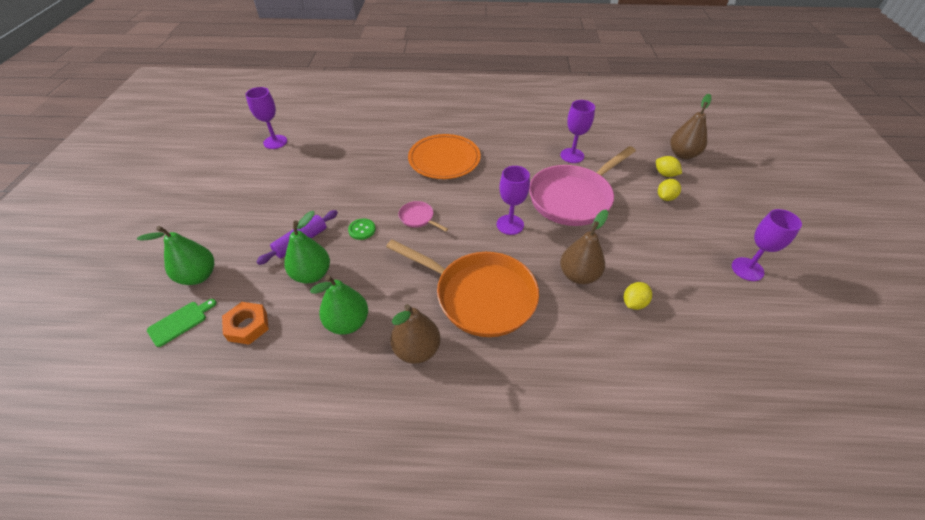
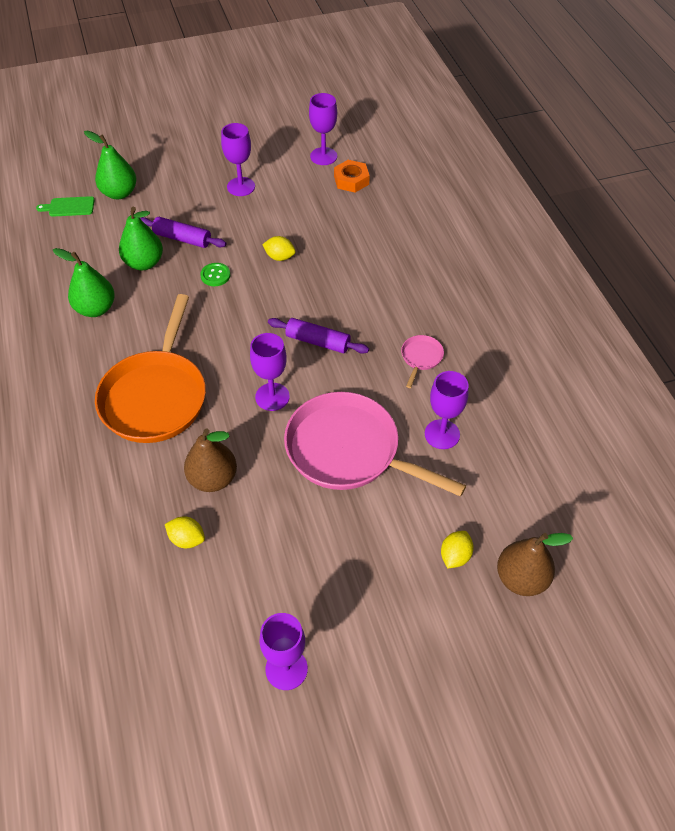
camera: 70 degrees right, 5 degrees up
(180, 322) = (69, 207): green cutting board -> green cutting board turned 150 degrees clockwise
(247, 326) = (75, 247): orange nut -> orange nut (351, 180)
(268, 192) = (241, 187): none -> purple goblet
(417, 350) = (78, 367): brown pear -> none
(418, 218) = (250, 313): pink pan -> pink pan (421, 358)
(444, 159) = (365, 304): orange plate -> none
(467, 189) = (318, 341): none -> purple rolling pin
(665, 197) = (398, 560): yellow lemon -> yellow lemon (279, 257)

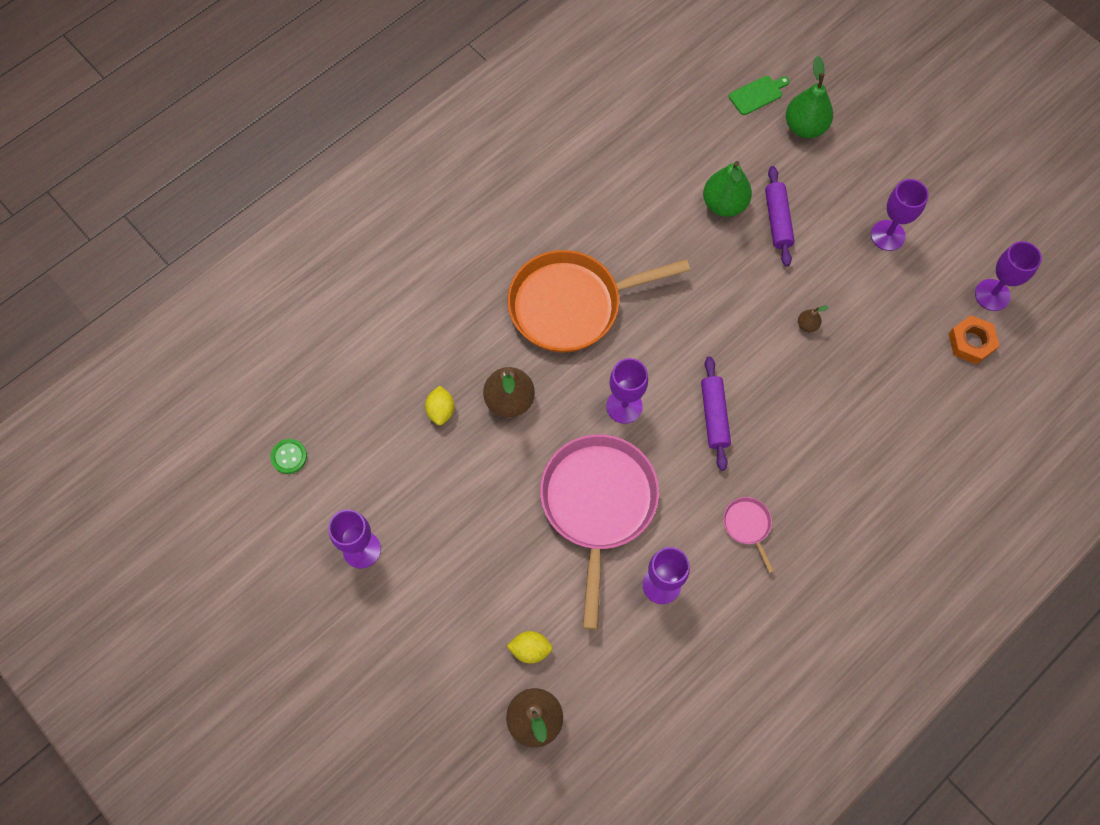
camera: 65 degrees right, 15 degrees up
(69, 207) = (757, 94): green cutting board -> green cutting board turned 90 degrees clockwise
(95, 309) = (643, 196): green pear -> none
(215, 275) = (746, 277): green button -> green button (289, 457)
(279, 257) = (807, 325): yellow lemon -> brown pear
(421, 358) = (748, 526): pink pan -> pink pan turned 105 degrees counterclockwise

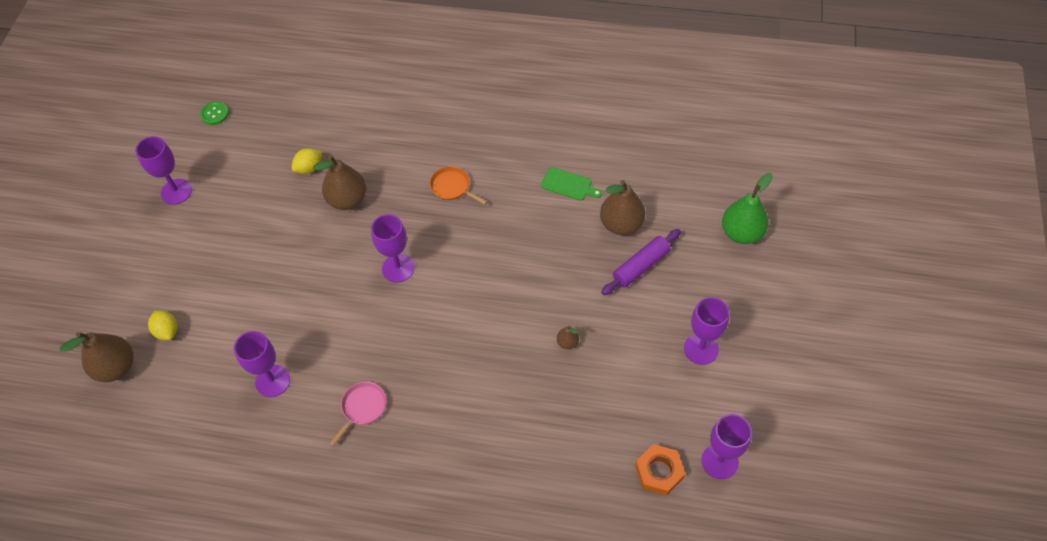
camera: 55 degrees right, 10 degrees down
(572, 305) = (452, 187): orange pan -> orange pan, size x0.41
(598, 505) = (307, 302): pink pan -> none
(714, 416) = (436, 329): purple rolling pin -> none
(724, 204) = (621, 224): green pear -> brown pear
(757, 94) = (738, 185): green cutting board -> green cutting board (568, 185)

